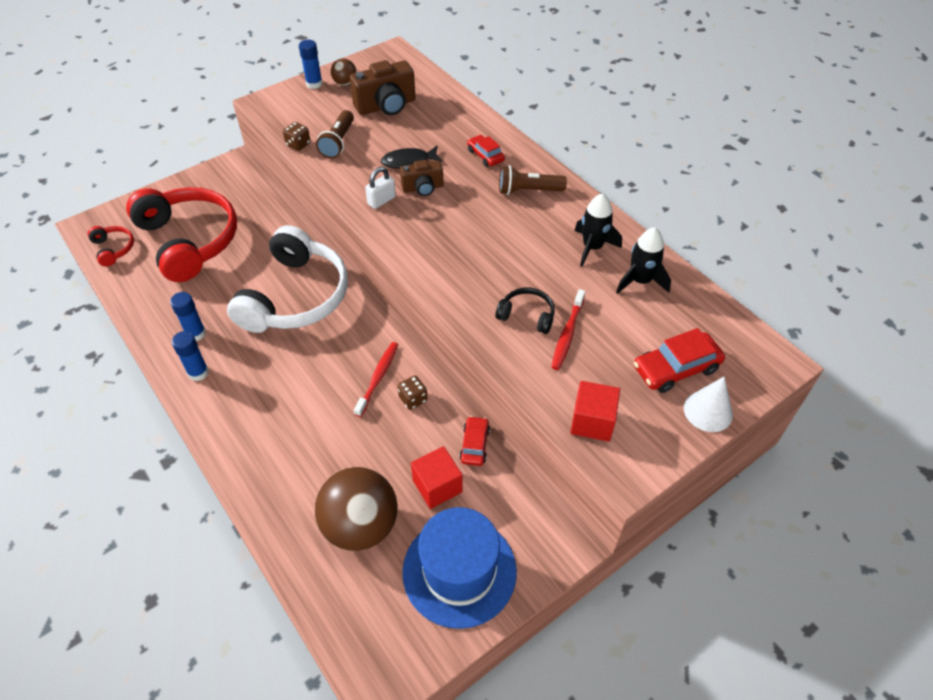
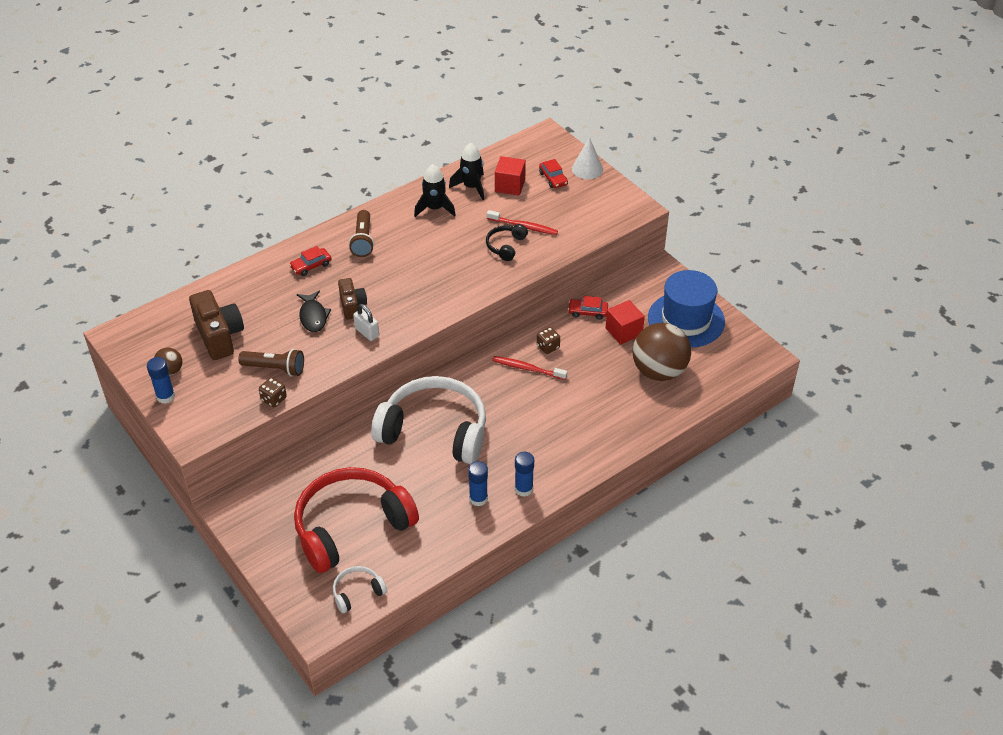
camera: 90 degrees left, 5 degrees down
(113, 249) = (357, 592): red headphones -> white headphones
(592, 421) = (599, 219): red cube -> red cube (510, 186)
(676, 368) = (553, 178): red car -> red car, size x0.63

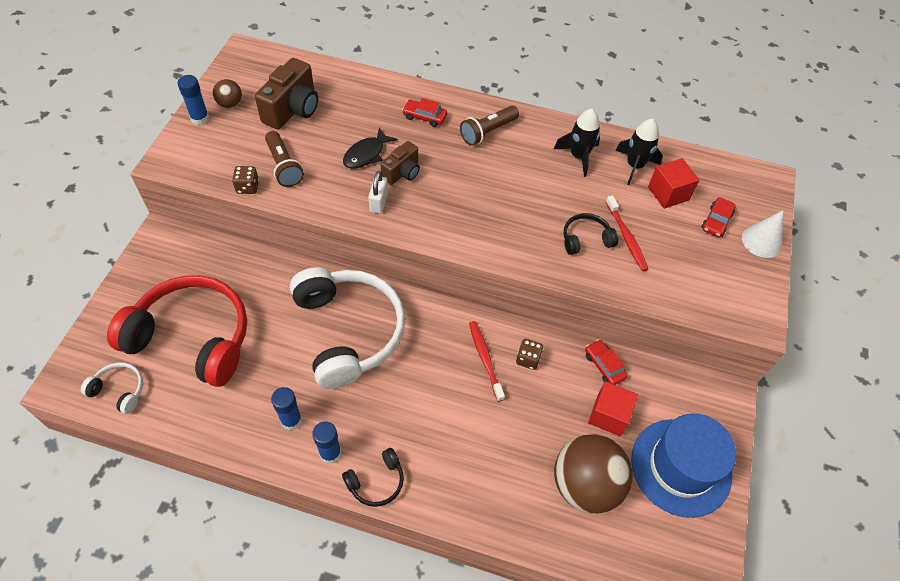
camera: 50 degrees right, 10 degrees up
(567, 474) = (376, 482): none -> black headphones

